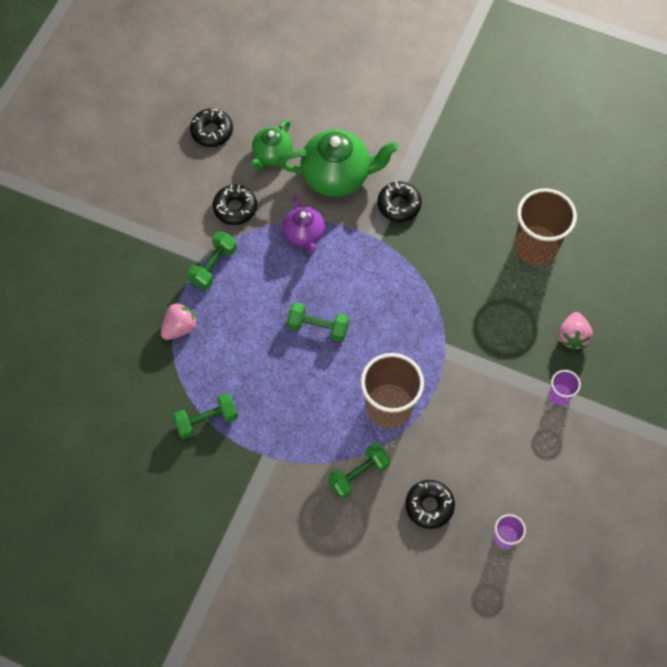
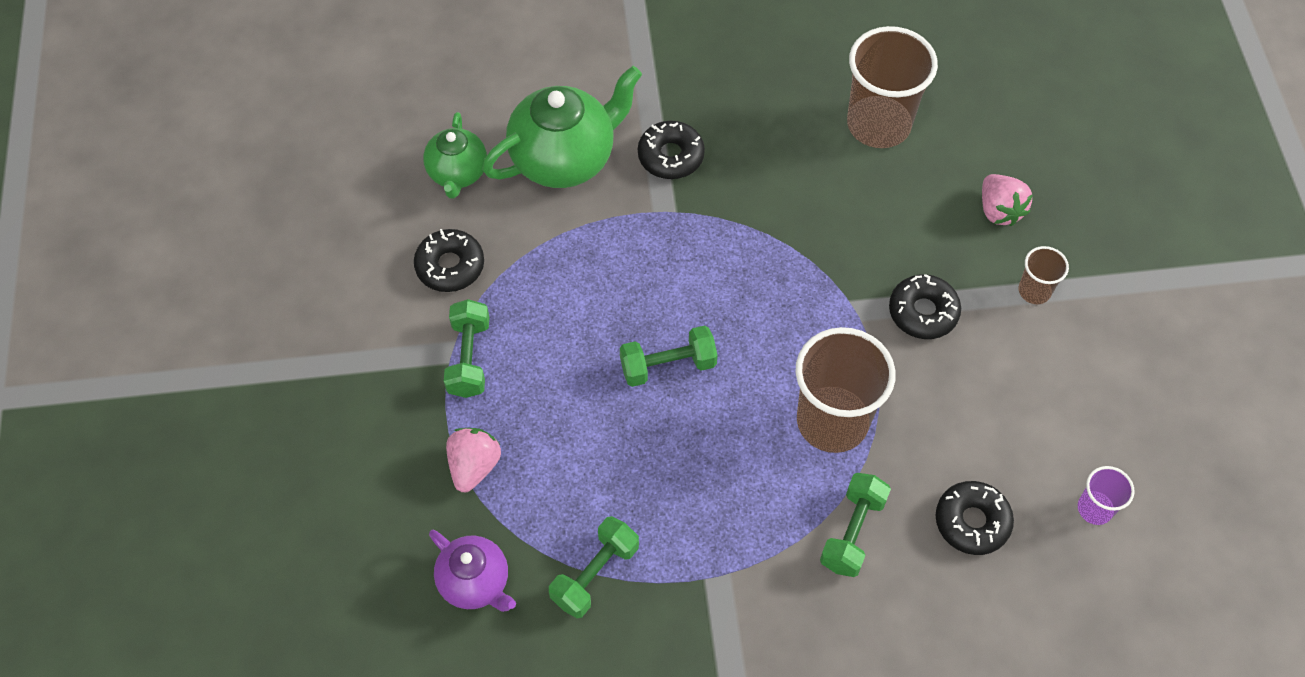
camera: 30 degrees left, 5 degrees down
(212, 131) = (352, 181): black donut -> black donut (923, 312)
(304, 235) = (569, 254): purple teapot -> purple teapot (476, 582)
(559, 395) = (1034, 291): purple cup -> brown cup

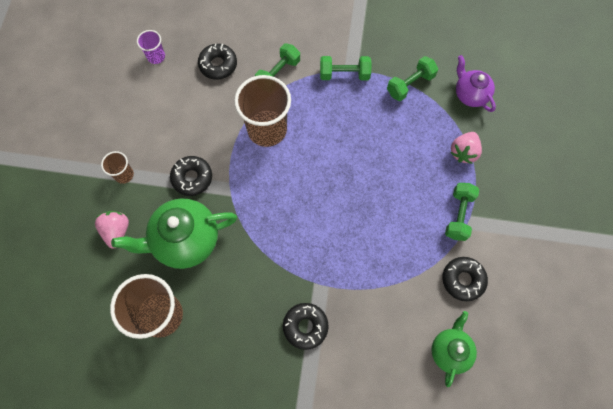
camera: 165 degrees left, 10 degrees up
(565, 158) = (376, 344): green teapot -> green teapot (185, 240)
(668, 366) = (346, 182): green dumbbell -> green dumbbell (344, 74)

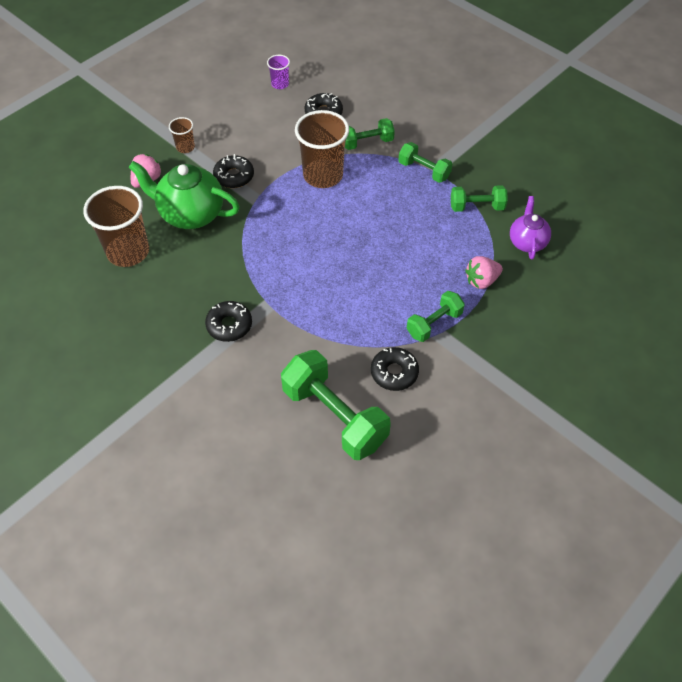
camera: 35 degrees right, 15 degrees down
(450, 350) = (334, 416): green teapot -> green dumbbell

